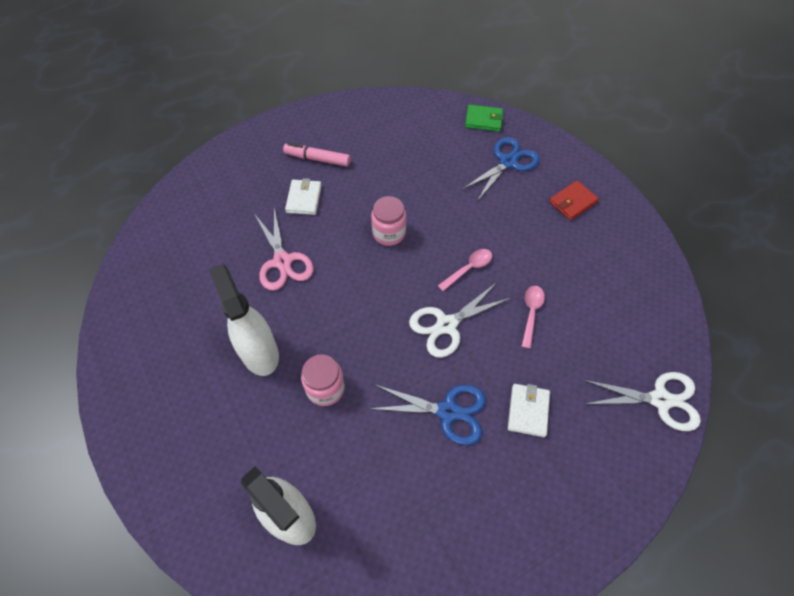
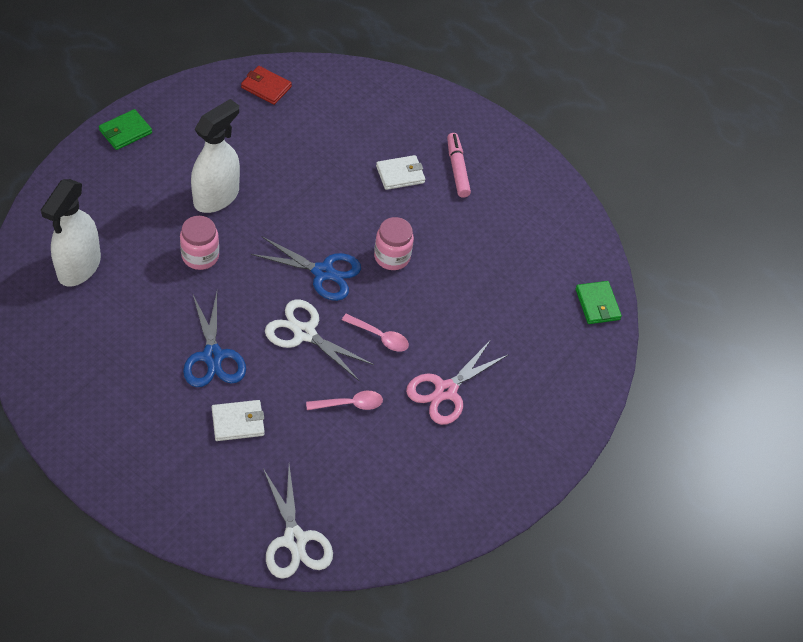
camera: 60 degrees right, 5 degrees down
(130, 416) = (125, 132): none -> green wallet
(282, 261) = (318, 182): pink scissors -> pink scissors (446, 391)
(508, 162) = (544, 342): blue scissors -> blue scissors (323, 272)
(572, 202) = (518, 418): red wallet -> red wallet (266, 87)

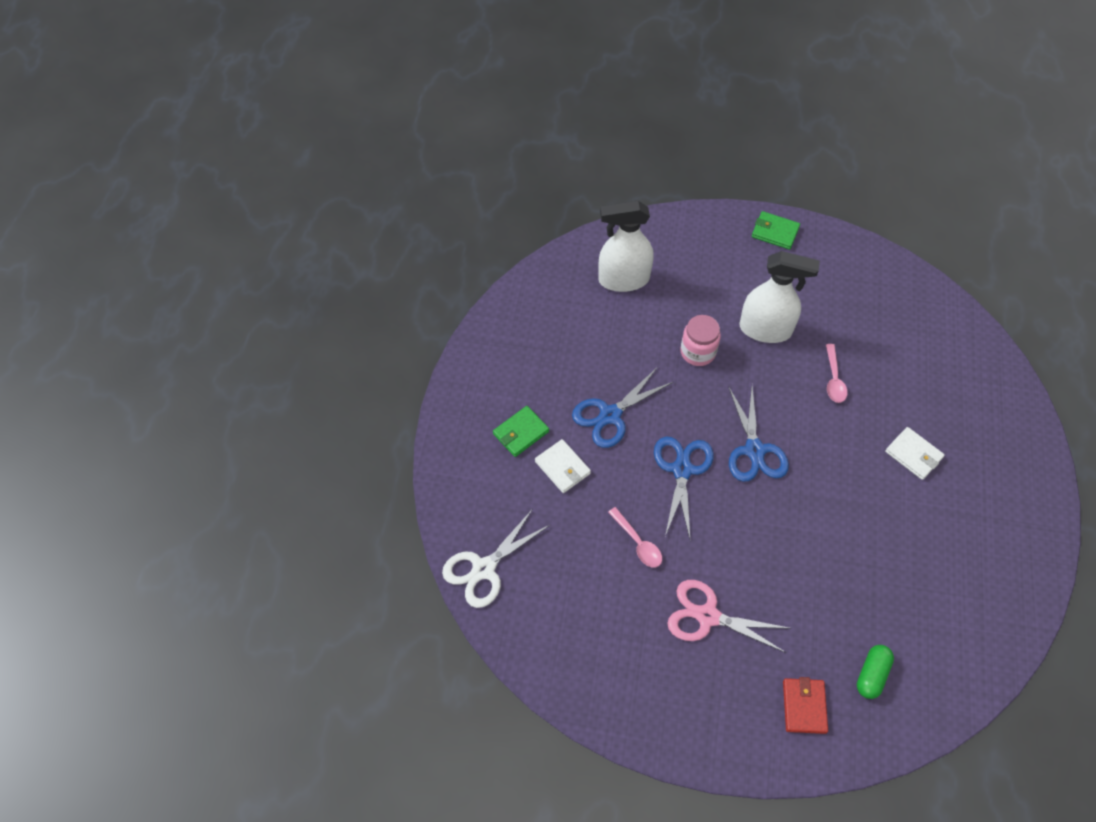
camera: 70 degrees right, 5 degrees up
(266, 87) = (913, 299): red wallet -> red wallet (804, 706)
(304, 333) = (682, 470): white scissors -> blue scissors
(380, 337) = (723, 531): pink spoon -> pink spoon (834, 379)
(392, 257) = (815, 496): pink jar -> none
(457, 169) = (964, 500): pink marker -> none
(556, 311) = (872, 675): none -> green capsule
(597, 304) = (912, 712): green wallet -> green wallet (521, 433)

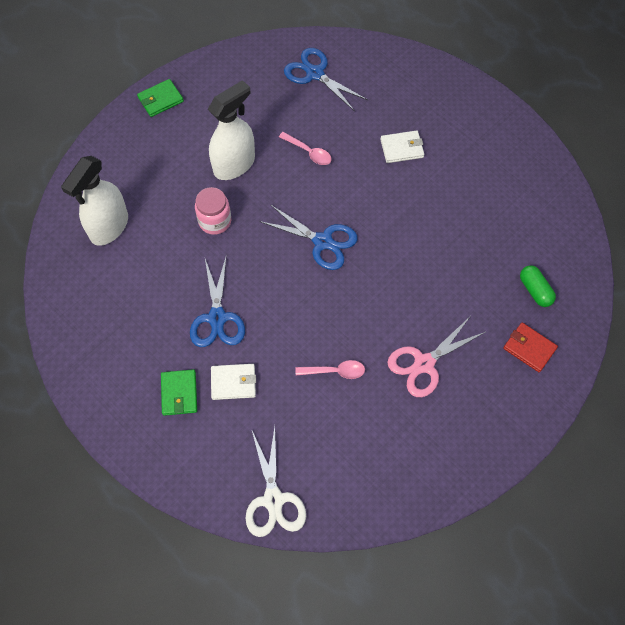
camera: 55 degrees left, 5 degrees up
(682, 470) = (300, 300): blue scissors -> blue scissors (315, 74)

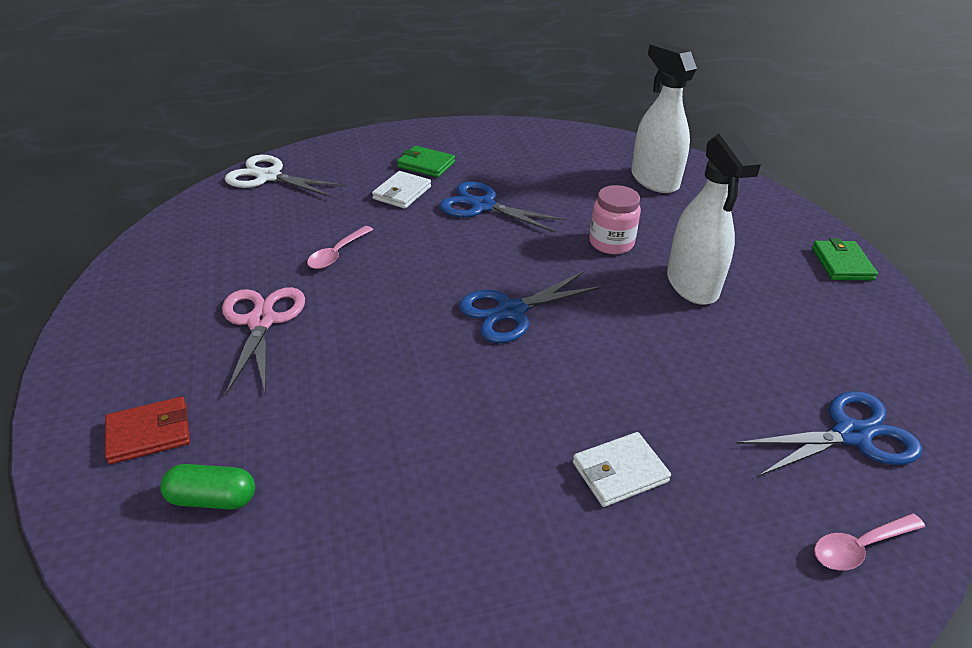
camera: 120 degrees right, 25 degrees down
(309, 152) = (675, 359): pink spoon -> pink spoon (859, 547)
(402, 148) = (619, 472): white wallet -> white wallet turned 45 degrees clockwise

